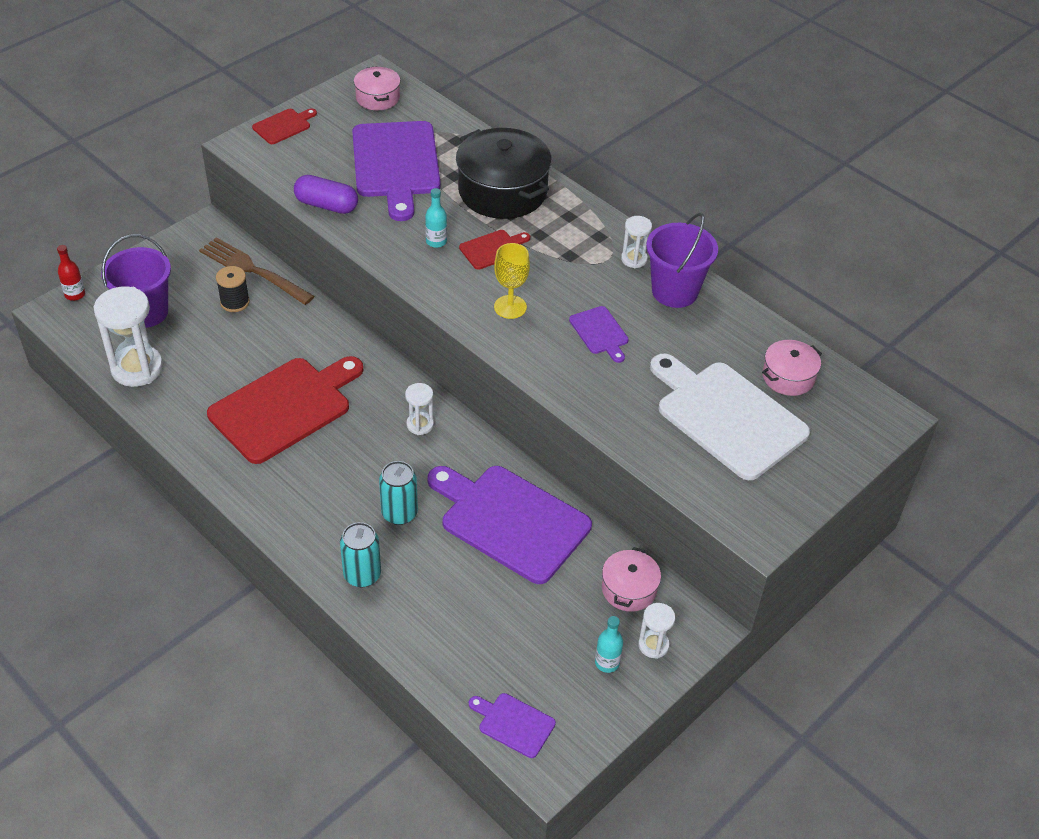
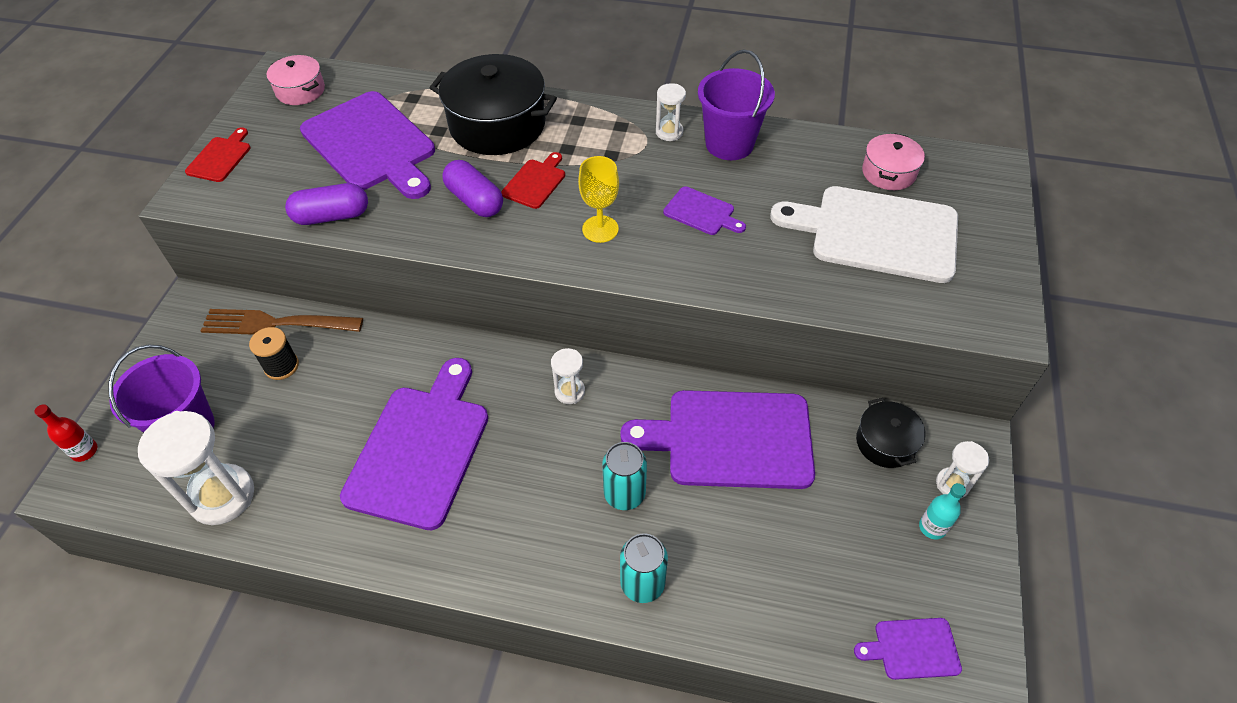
camera: 30 degrees left, 5 degrees up
(285, 407) = (420, 449): red cutting board -> purple cutting board
(436, 241) = (475, 200): turquoise bottle -> purple capsule
(629, 589) = (885, 442): pink pot -> black pot

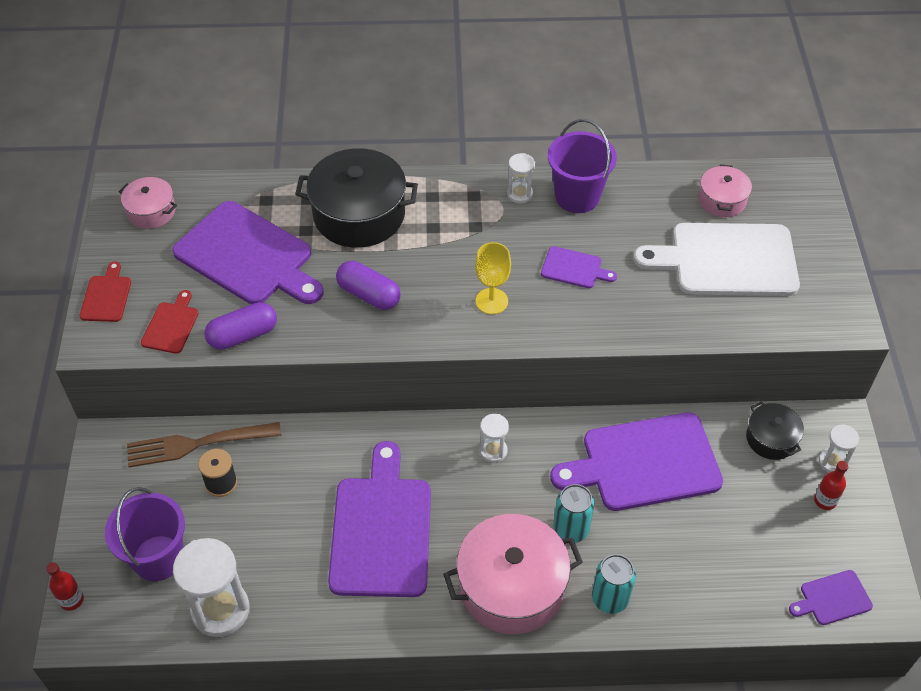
camera: 15 degrees left, 0 degrees up
(535, 182) = (417, 266): red cutting board -> red cutting board (171, 325)
(536, 543) = (511, 586): none -> pink pot
(932, 527) = (825, 501): turquoise bottle -> red bottle

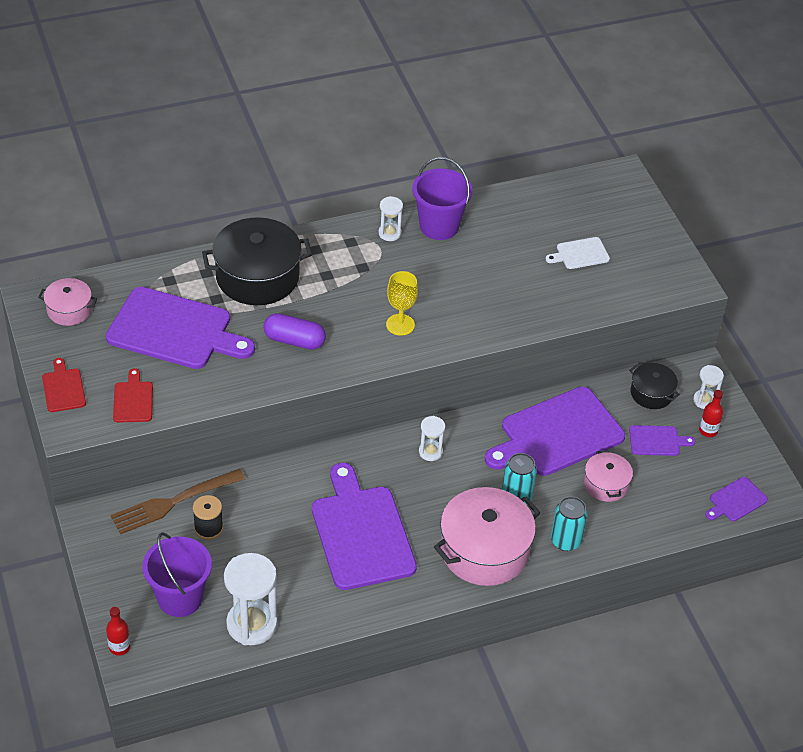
camera: 20 degrees left, 5 degrees down
(243, 335) = (200, 395): purple capsule -> none
(574, 268) = (458, 285): purple cutting board -> purple cutting board (657, 441)
(722, 200) = (559, 206): pink pot -> pink pot (606, 484)
(727, 260) = (580, 254): white cutting board -> white cutting board, size x0.46

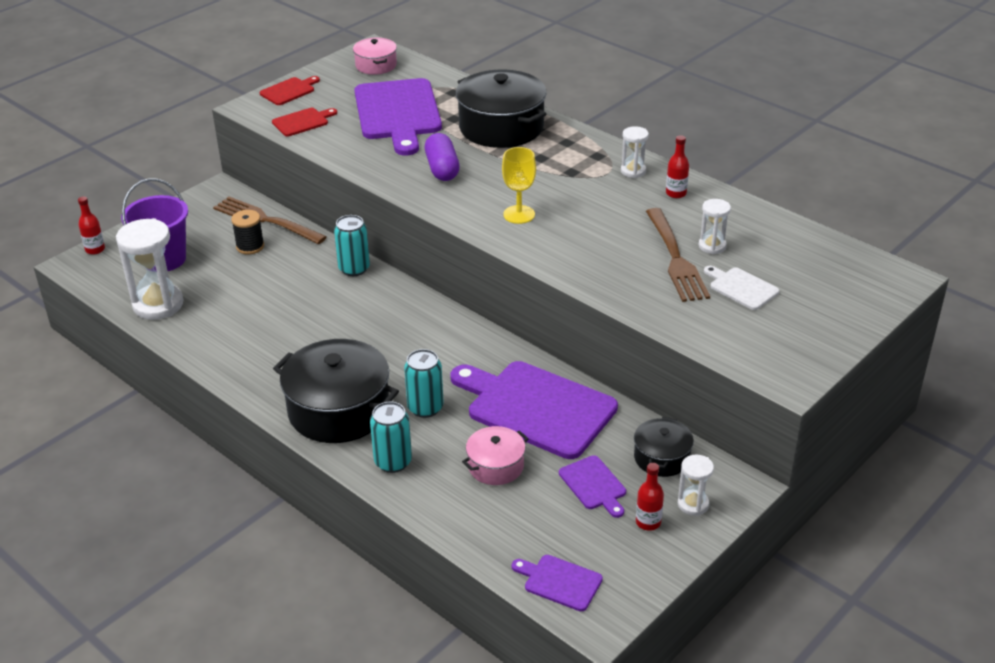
camera: 65 degrees right, 10 degrees down
(300, 469) = (354, 269): none -> turquoise can
(361, 533) = (304, 327): purple cutting board -> none
(430, 452) = (438, 334): white hourglass -> white hourglass (712, 246)
(439, 226) = (676, 193): purple bucket -> red bottle
(484, 550) = (339, 410): pink pot -> black pot
(522, 268) = (675, 258): none -> brown fork

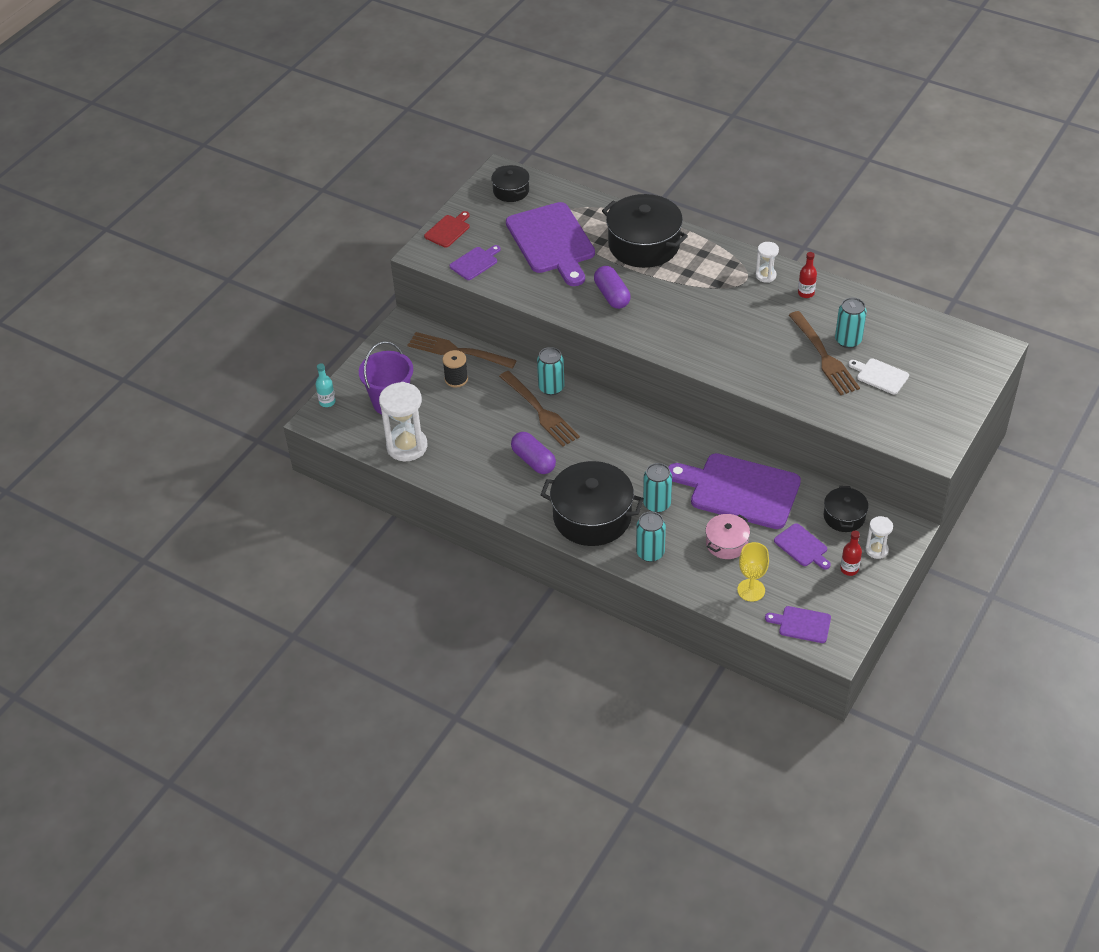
camera: 10 degrees left, 10 degrees up
(95, 249) = (327, 402): red bottle -> turquoise bottle
(297, 340) = (533, 461): none -> purple capsule
(302, 122) = (475, 262): red cutting board -> purple cutting board
(330, 290) = (540, 411): none -> brown fork
(376, 65) = (511, 191): pink pot -> black pot
(519, 214) = (690, 332): yellow goblet -> yellow goblet (751, 590)
(712, 246) = (848, 340): white hourglass -> turquoise can

